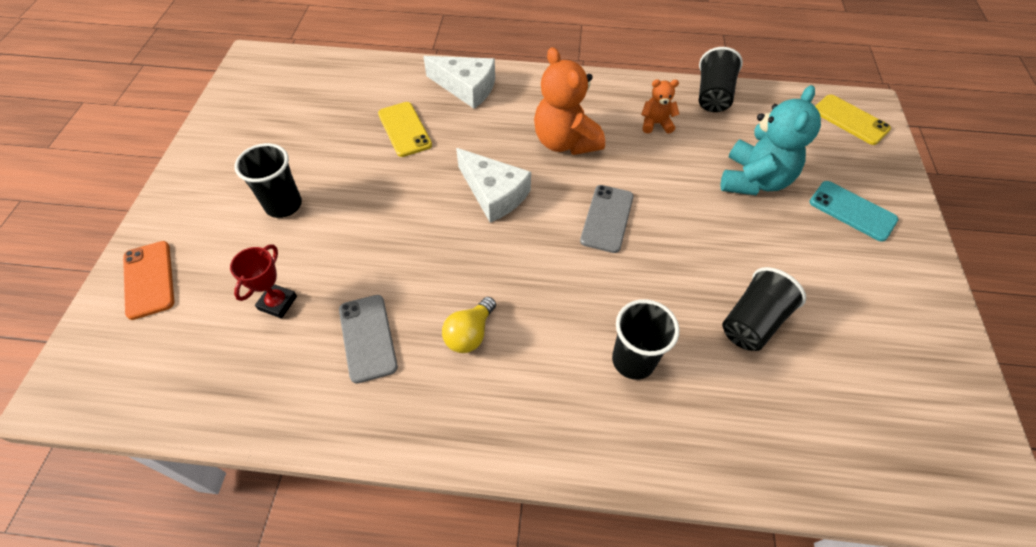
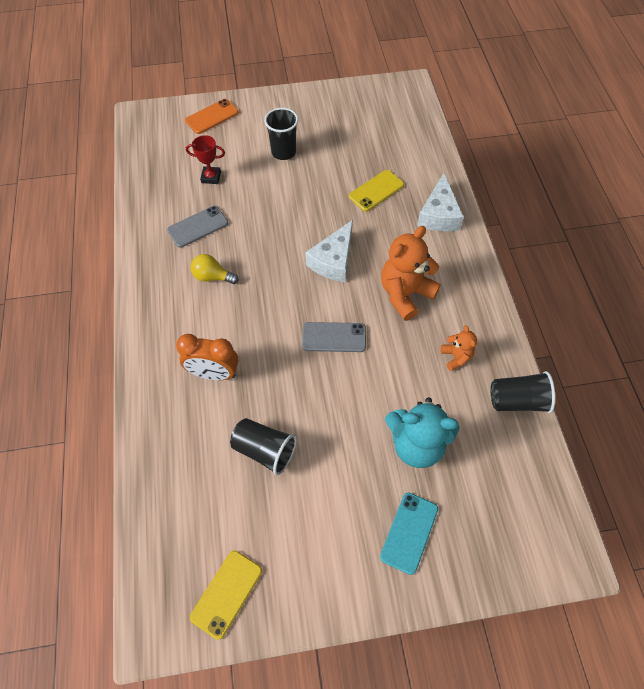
camera: 75 degrees right, 5 degrees up
(633, 360) = (214, 373): black cup -> orange clock
(850, 120) = (541, 535): yellow phone -> yellow phone (226, 593)

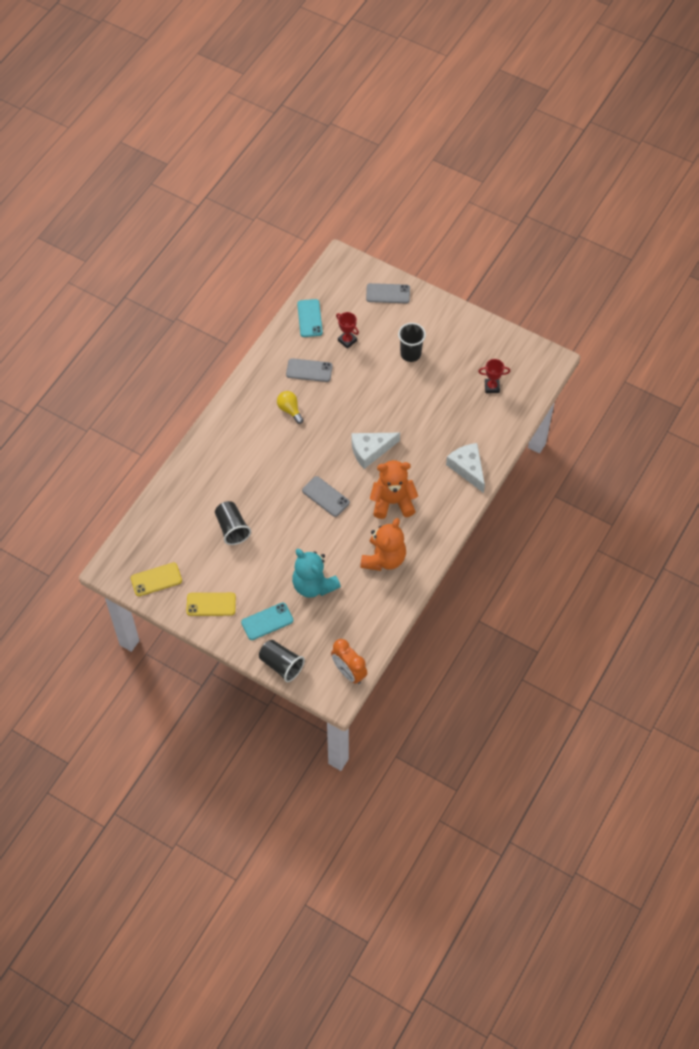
camera: 40 degrees right, 0 degrees up
(154, 180) = (309, 318): none -> turquoise phone
(212, 117) = (388, 293): orange phone -> grey phone
(214, 373) = (241, 468): orange clock -> orange clock (349, 672)
(376, 191) = (444, 424): yellow phone -> yellow phone (211, 604)
(384, 134) = (492, 387): none -> red trophy
(439, 214) = (467, 468): white cheese -> white cheese turned 105 degrees clockwise
(456, 357) = (384, 558): orange teddy bear -> orange teddy bear, size x1.95
(517, 400) = (392, 606): black cup -> black cup (281, 665)

